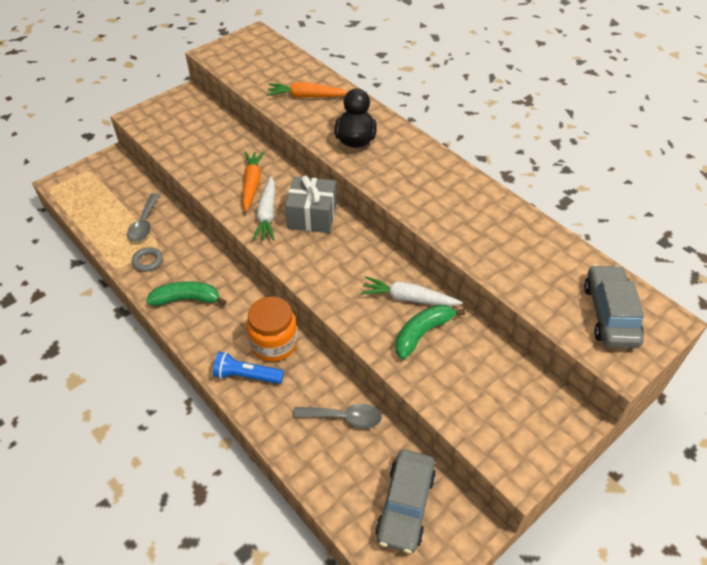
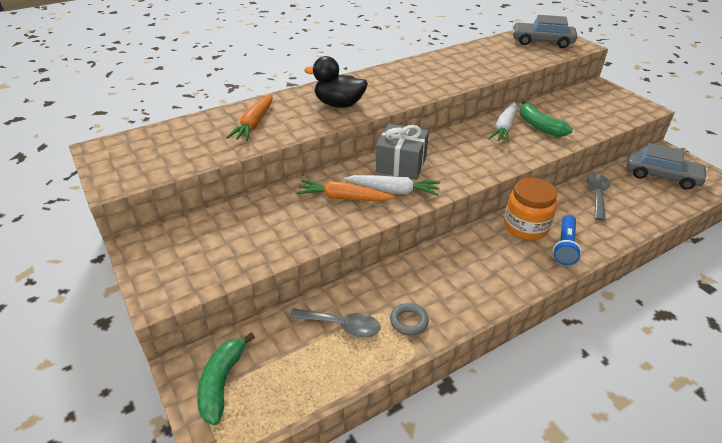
camera: 80 degrees left, 10 degrees down
(187, 299) = (470, 286): green banana -> green banana (222, 383)

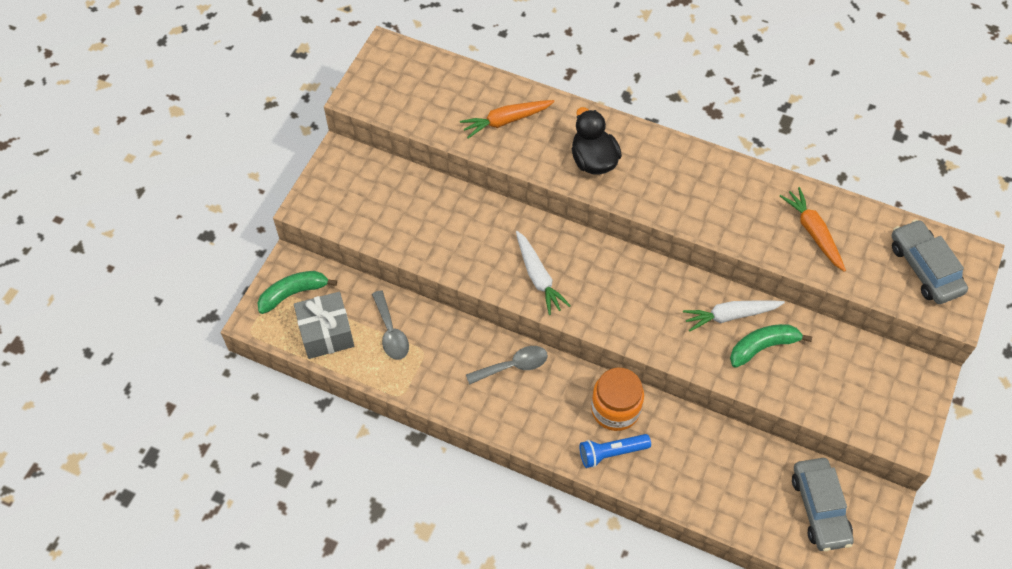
camera: 55 degrees right, 20 degrees up
(343, 198) = (498, 246): orange carrot -> orange carrot (813, 232)
(401, 164) = (584, 260): grey gift -> grey gift (326, 333)
(409, 321) = (428, 374): grey ring -> none
(539, 126) = (763, 347): green banana -> green banana turned 45 degrees clockwise
(596, 195) = (724, 454): grey spoon -> grey spoon (513, 366)

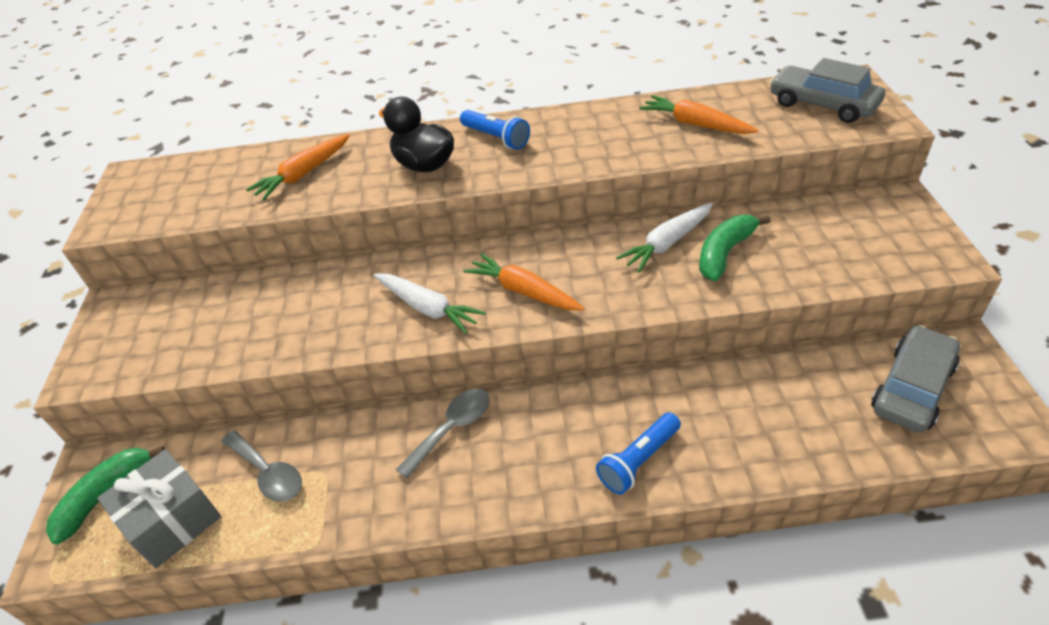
camera: 25 degrees left, 15 degrees down
(607, 299) = (523, 291): none -> orange carrot
(615, 409) = (606, 410): orange jar -> none
(659, 161) = (496, 138): none -> blue flashlight
(819, 508) = (912, 388): grey car -> grey car turned 105 degrees counterclockwise

